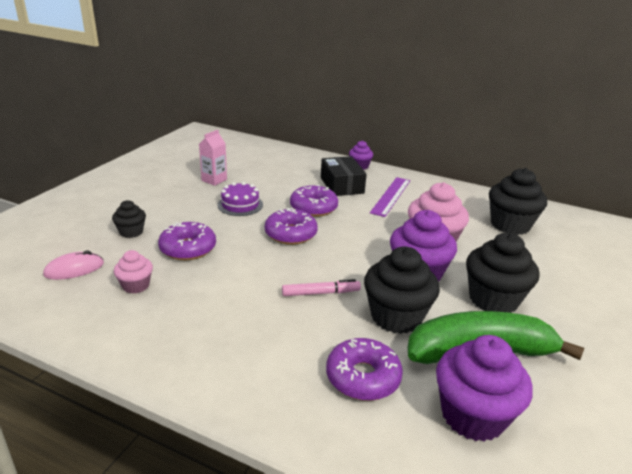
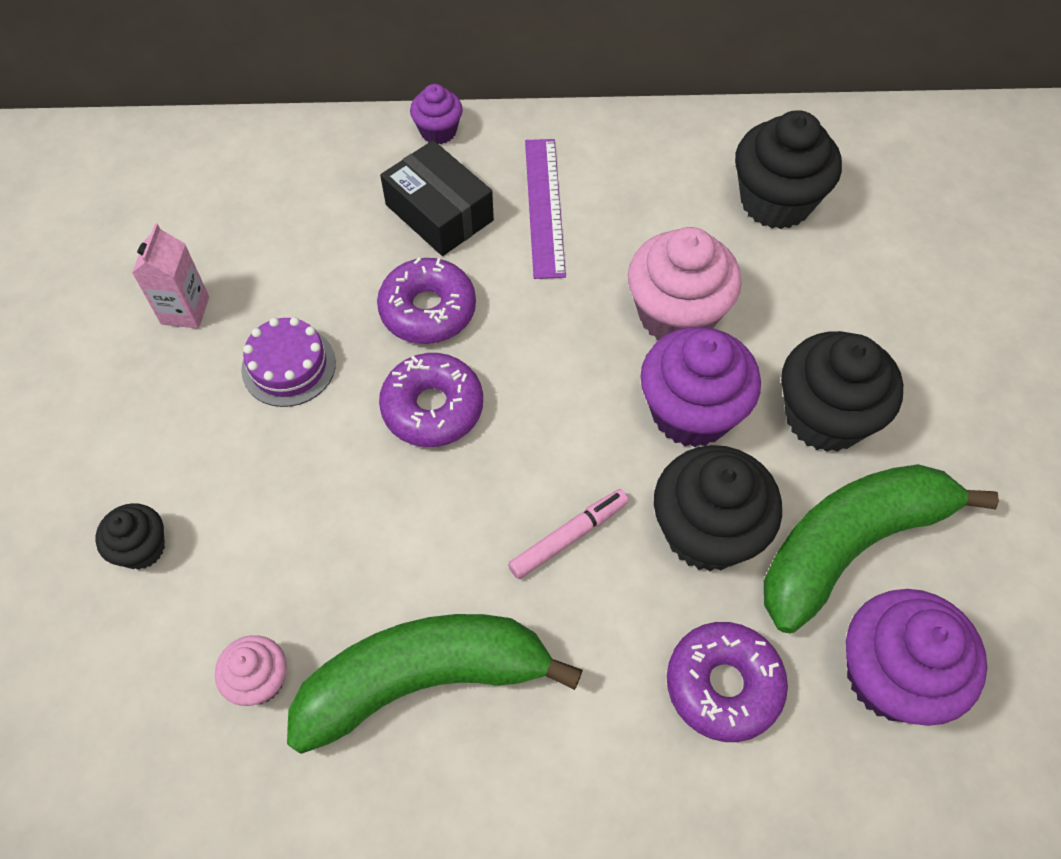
camera: 25 degrees left, 30 degrees up
(74, 269) = (118, 699): pink mouse -> none
(188, 248) = (280, 540): purple donut -> none
(207, 313) = (424, 680): none -> green banana

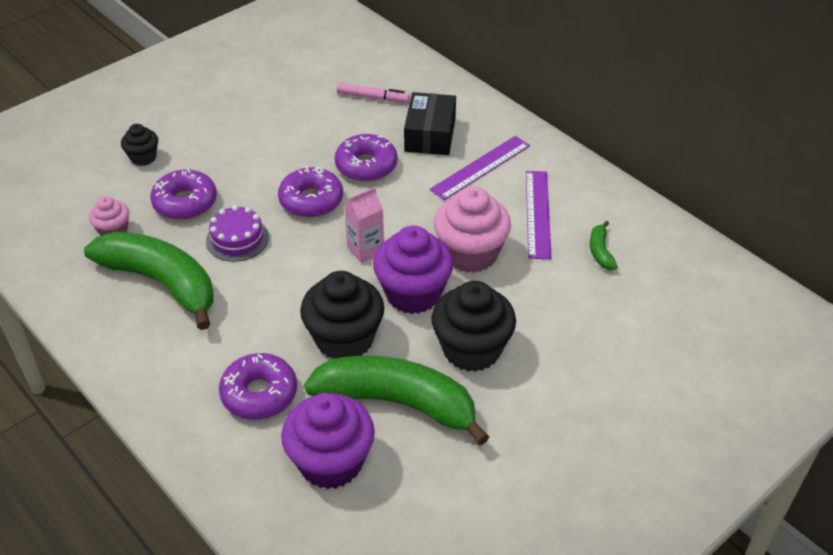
camera: 50 degrees right, 15 degrees down
(185, 310) = (276, 94): pink carton -> pink carton (365, 250)
(288, 366) = (282, 142): purple cake -> purple cake (237, 239)
(291, 553) = (185, 202): none -> purple donut
(438, 131) = (481, 105): purple cupcake -> none
(568, 537) = (287, 289): pink marker -> pink marker (372, 97)
(669, 211) = (537, 214): none -> purple ruler
(775, 202) = (600, 251): black cupcake -> green banana

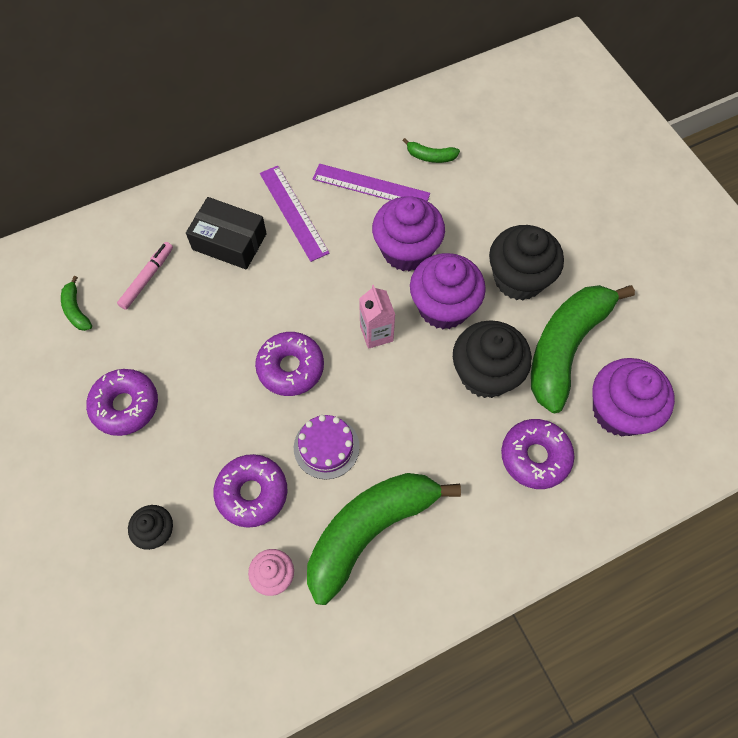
camera: 75 degrees left, 20 degrees up
(329, 69) = (76, 310): none -> green banana
(366, 165) = (255, 307): purple donut -> purple donut (125, 405)
(470, 254) = (406, 250): pink cupcake -> purple cupcake

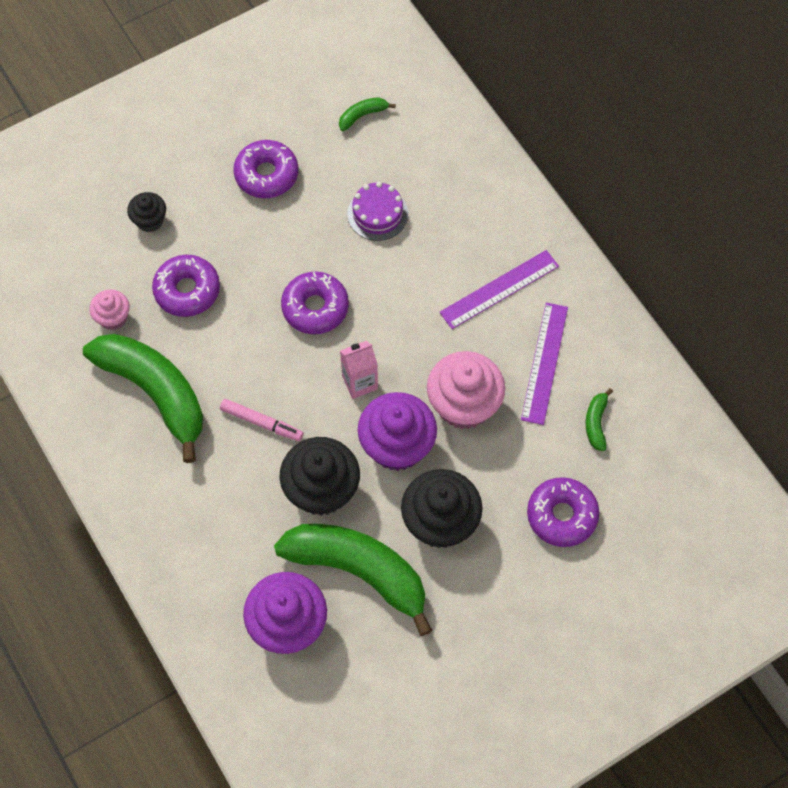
camera: 85 degrees right, 0 degrees up
(147, 278) = (403, 168): pink marker -> pink marker (261, 422)
(229, 241) = (455, 234): black box -> none
(326, 447) = (234, 348): purple cake -> purple cake (377, 214)
(406, 250) = (464, 405): purple cupcake -> pink cupcake
(535, 457) = (233, 539): purple donut -> purple donut (561, 515)

